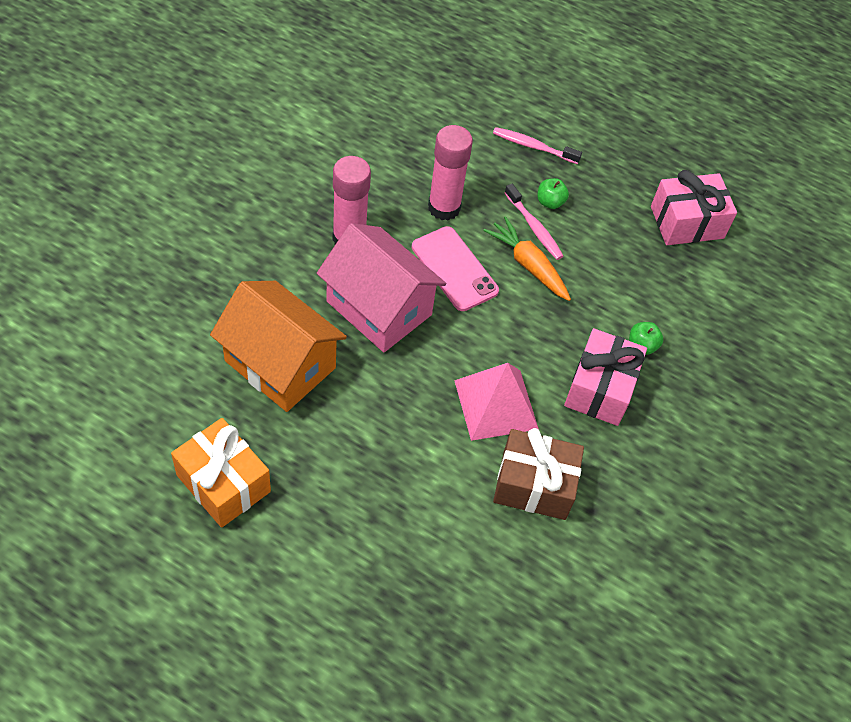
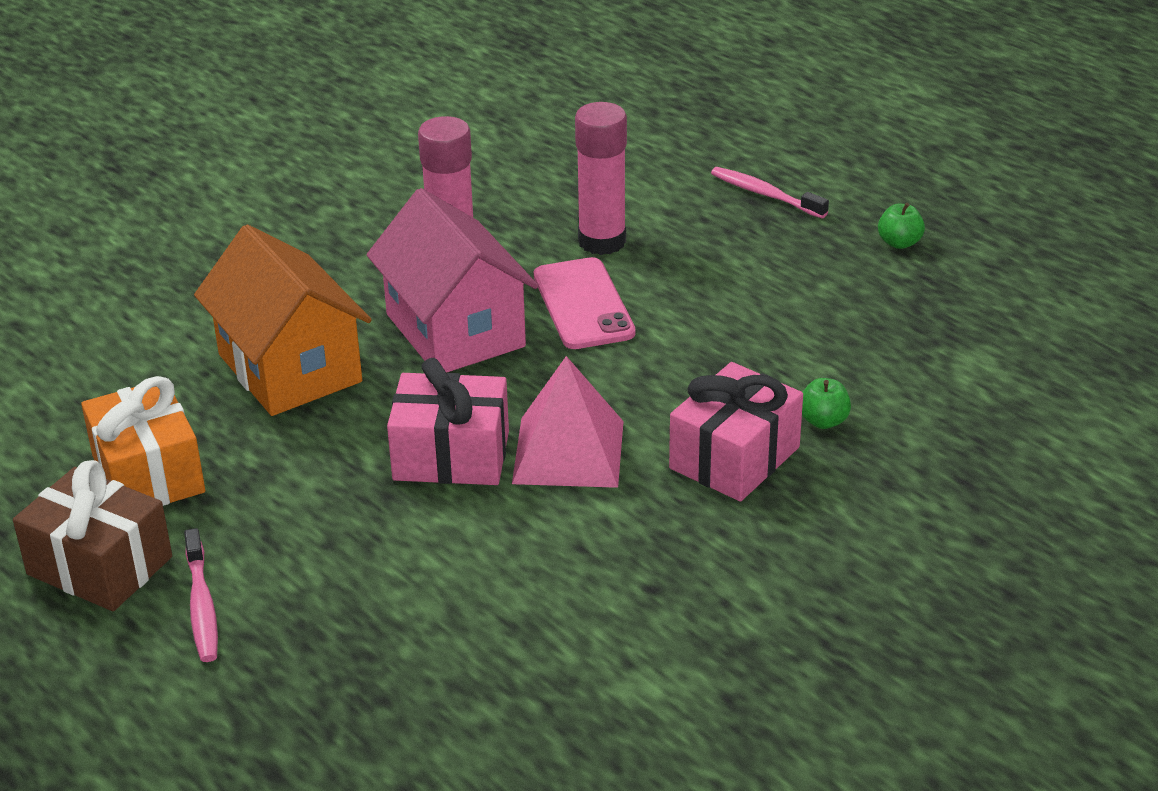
camera: 25 degrees right, 20 degrees down
(528, 265) = (693, 313): orange carrot -> none
(534, 227) = (723, 276): pink toothbrush -> pink toothbrush (202, 606)
(534, 485) = (579, 546): brown gift -> brown gift (100, 565)
(550, 202) = (760, 253): green apple -> green apple (899, 243)
(687, 222) = (962, 298): pink gift -> pink gift (451, 456)

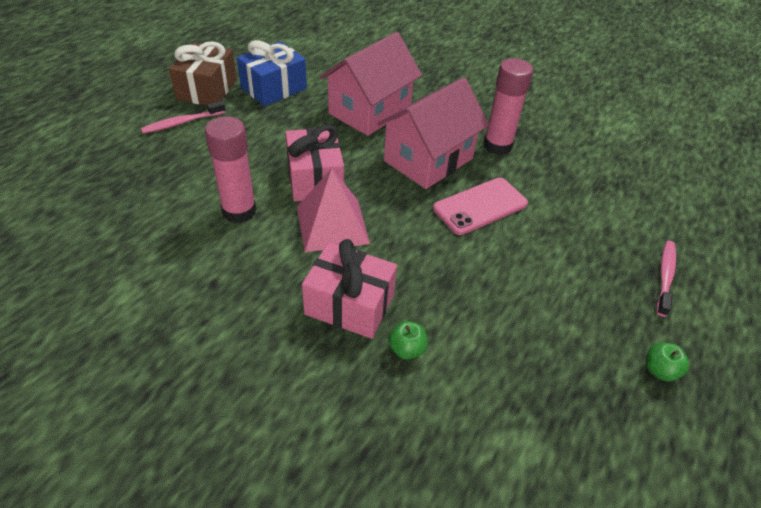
camera: 70 degrees right, 10 degrees up
(148, 474) = (274, 88): orange gift -> blue gift
(290, 368) = (369, 111): orange house -> pink house
(602, 241) = (552, 203): pink glue stick -> pink glue stick (239, 211)

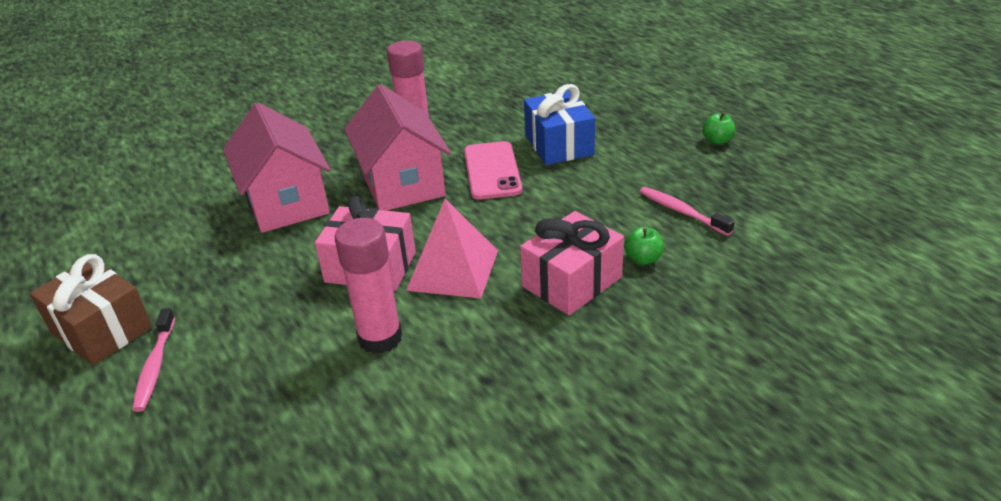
camera: 60 degrees left, 10 degrees down
(274, 88) = (165, 267): blue gift -> blue gift (559, 145)
(665, 276) = (630, 108): pink toothbrush -> pink toothbrush (681, 212)

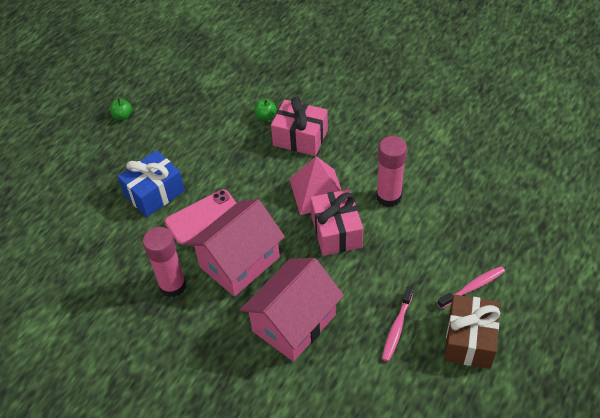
camera: 115 degrees left, 15 degrees up
(681, 212) = (213, 112): pink toothbrush -> pink toothbrush (397, 328)

